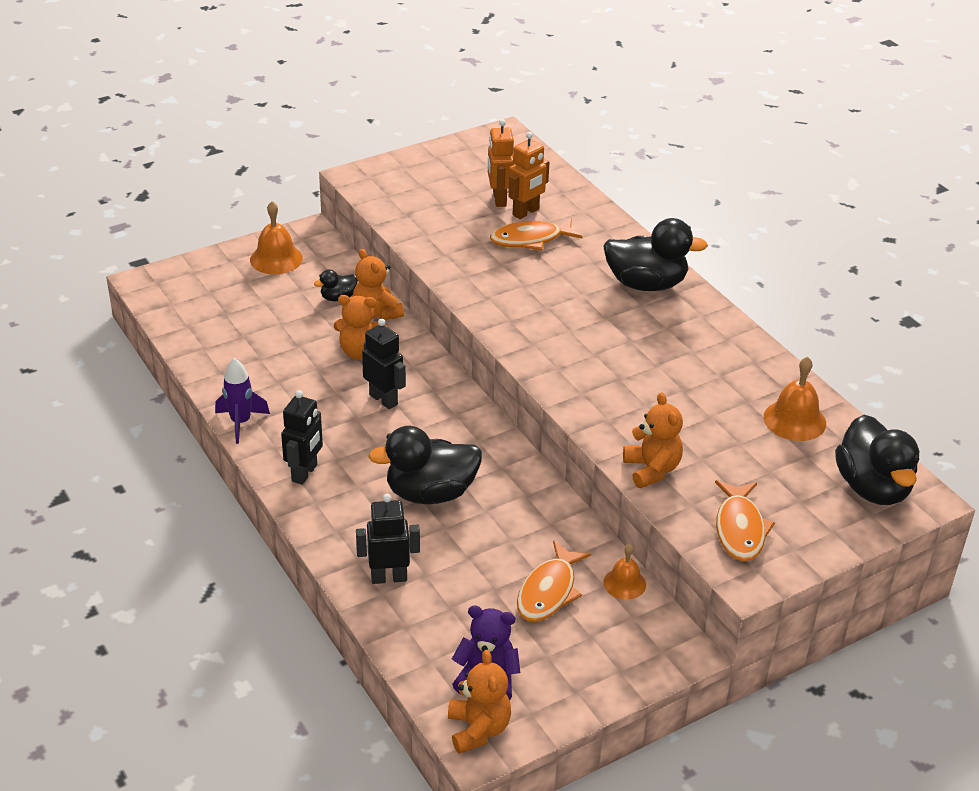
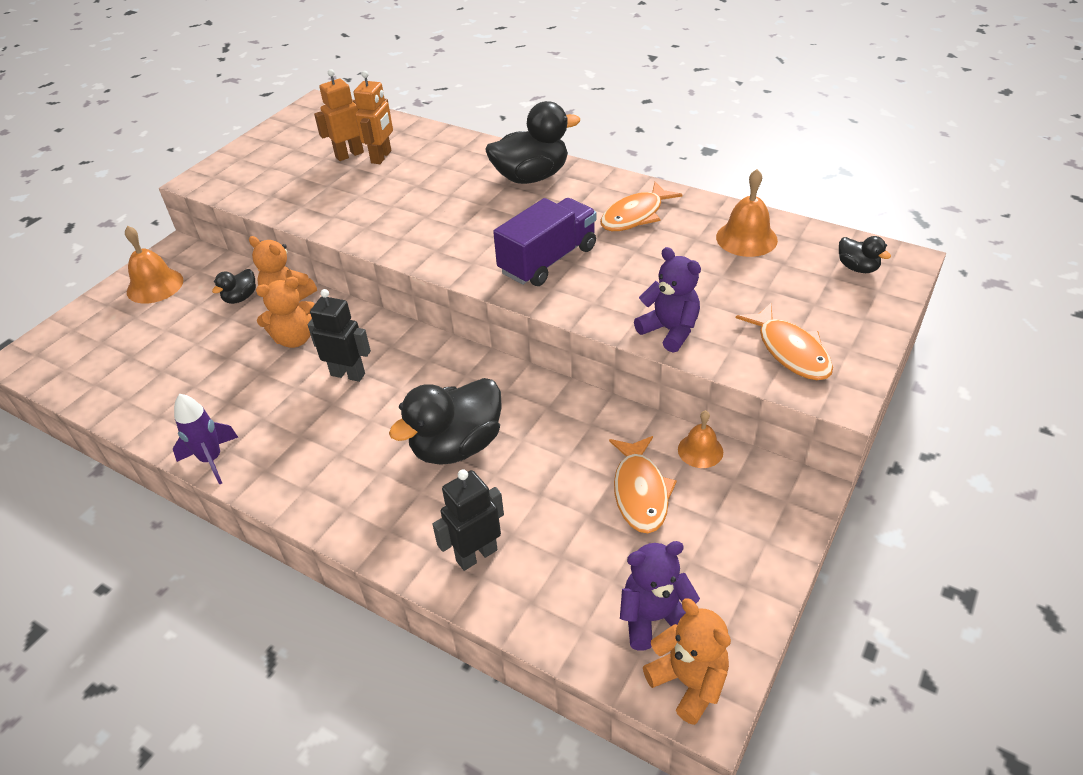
camera: 25 degrees left, 5 degrees up
(305, 473) = (314, 483): black robot -> none
(499, 199) = (349, 155): orange robot -> orange robot turned 90 degrees clockwise
(530, 239) = (402, 177): orange fish -> orange fish (635, 215)
(598, 368) = (548, 260): none -> purple truck
(652, 470) = (669, 330): orange teddy bear -> purple teddy bear
(872, 488) = (857, 268): black duck -> black duck, size x0.48

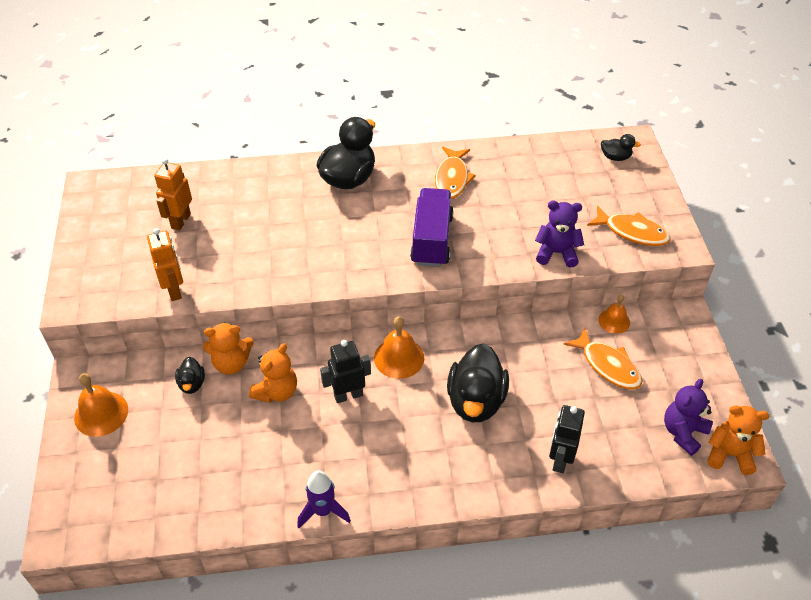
camera: 40 degrees left, 5 degrees up
(381, 157) = (211, 211): orange robot -> orange robot (174, 290)
(746, 238) = (536, 165): orange bell -> orange bell (399, 358)

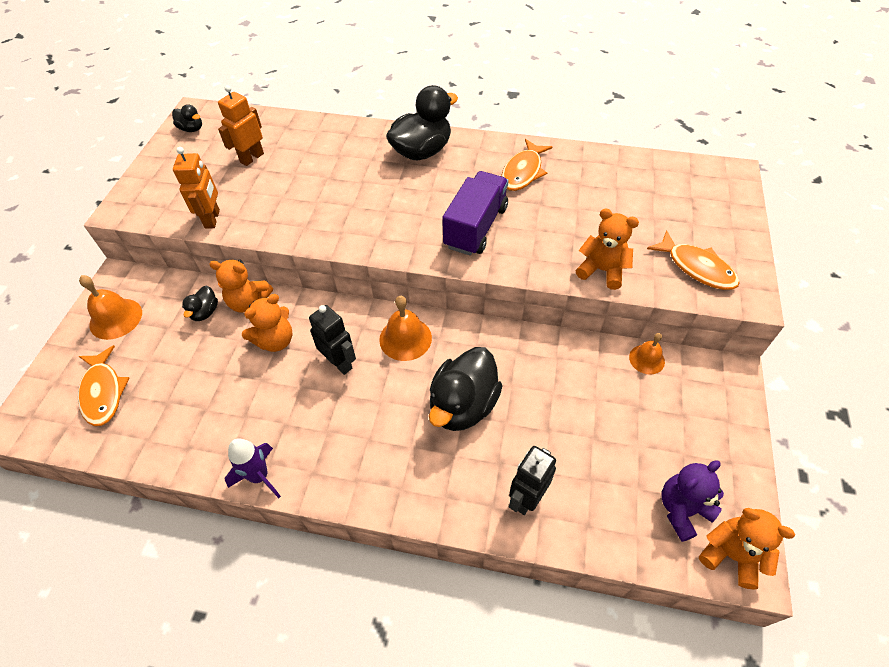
camera: 20 degrees right, 5 degrees up
(348, 395) = (339, 363): black robot -> black robot turned 45 degrees clockwise
(556, 253) = (602, 270): purple teddy bear -> orange teddy bear
(608, 365) = (621, 406): orange fish -> orange fish (103, 392)
(615, 157) = (706, 185): black duck -> black duck (191, 129)

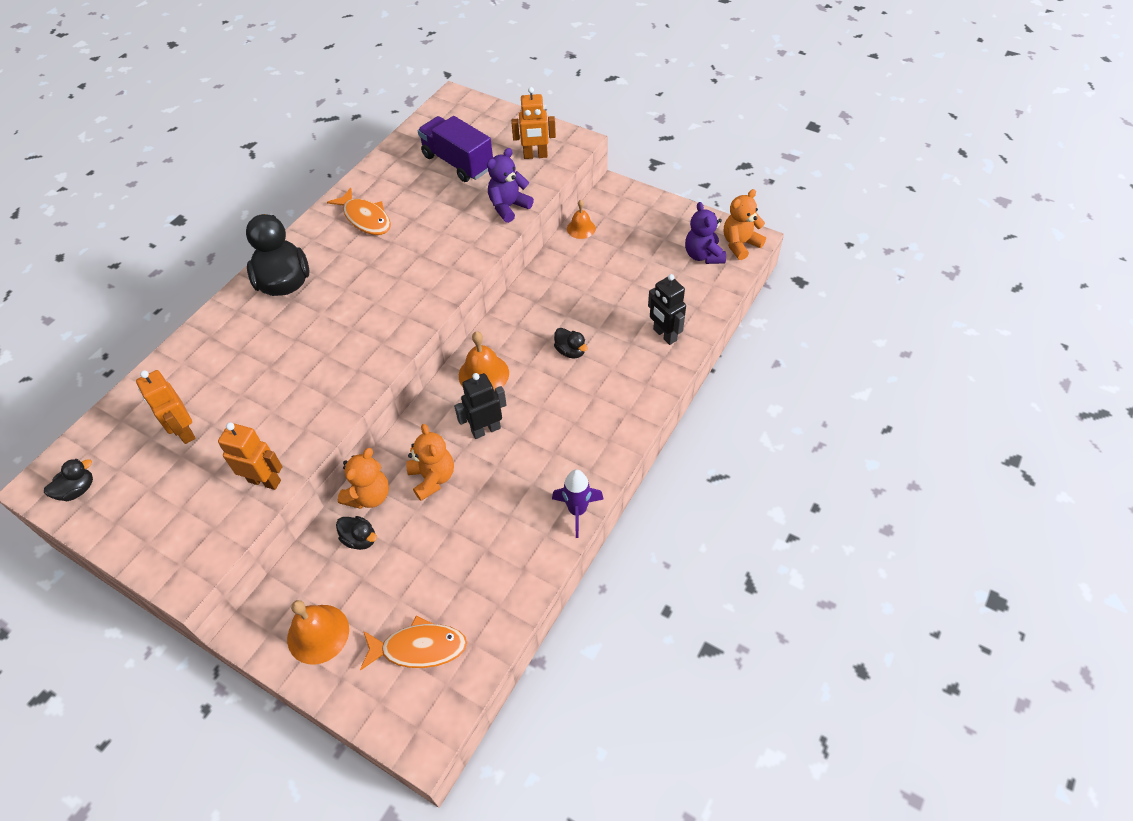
camera: 70 degrees left, 0 degrees up
(463, 405) = (570, 351): black duck -> black duck, size x0.48
(476, 227) = (414, 269): purple truck -> purple truck (458, 162)
(602, 270) = (508, 207): orange teddy bear -> purple teddy bear
(697, 268) = (535, 156): orange fish -> orange robot

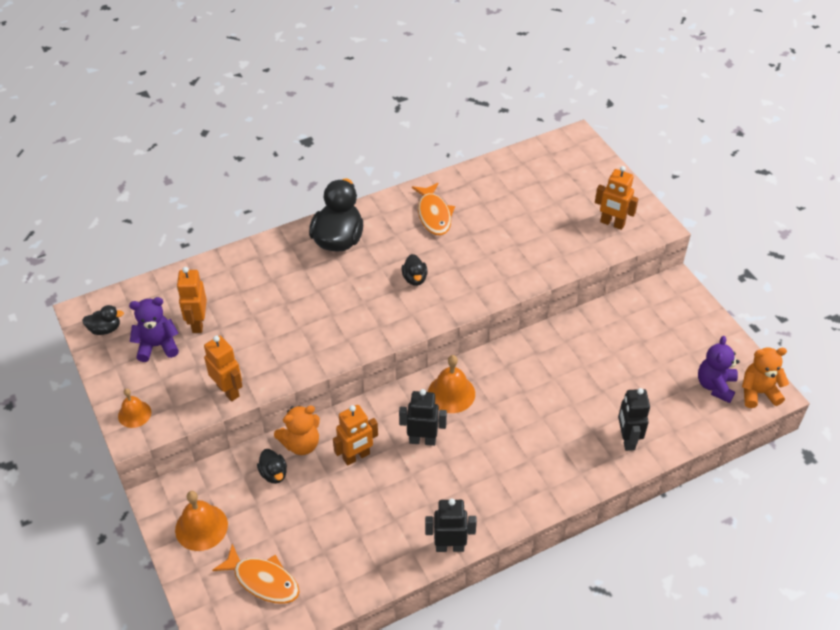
camera: 30 degrees right, 5 degrees down
(432, 478) = (356, 456): orange teddy bear -> orange robot
(458, 162) = (541, 199): purple truck -> none
(508, 207) = (557, 260): purple teddy bear -> purple teddy bear (157, 346)
(570, 351) = (535, 411): black duck -> black duck (414, 278)
(577, 511) = (449, 546): purple rocket -> black robot
(581, 228) = (620, 306): orange bell -> orange bell (134, 414)

